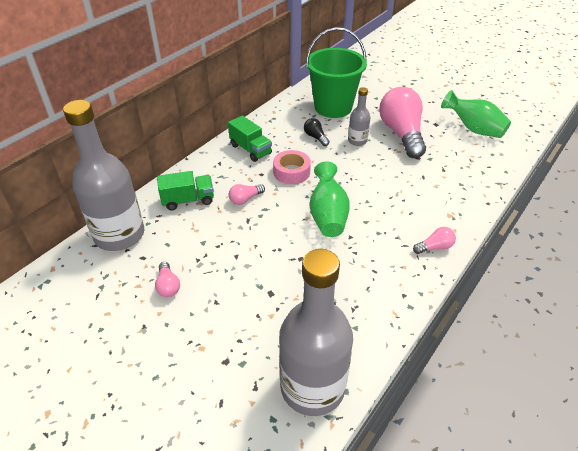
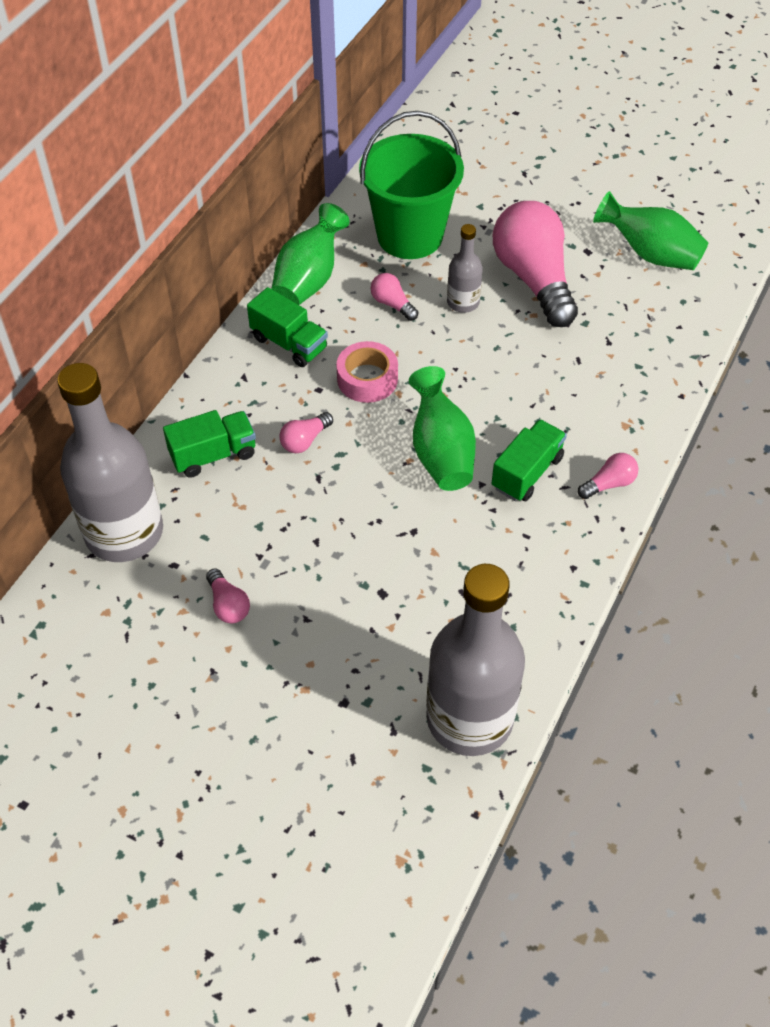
camera: 10 degrees left, 10 degrees up
(271, 121) = (309, 279): none -> green vase
(315, 137) = (392, 304): black light bulb -> pink light bulb
(381, 234) = (527, 472): none -> green truck

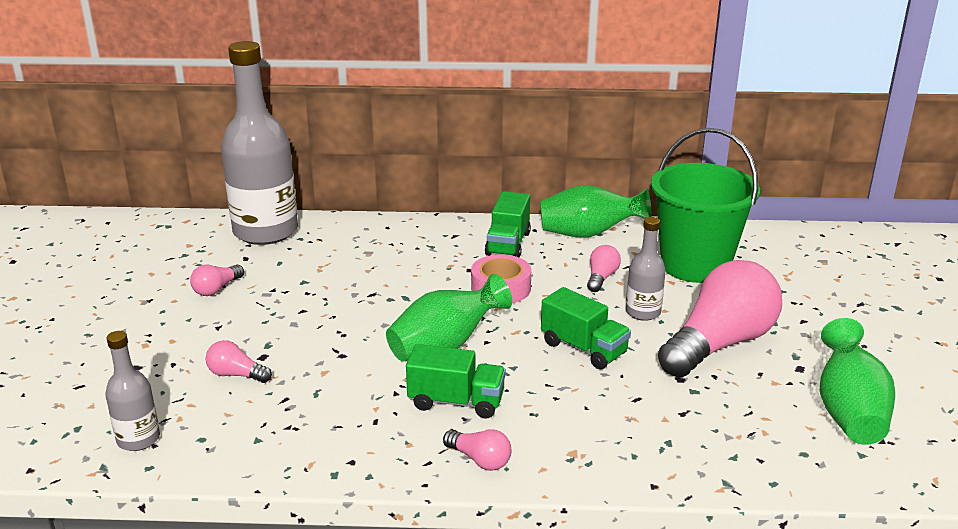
camera: 65 degrees right, 25 degrees down
(213, 455) = (363, 244): green truck -> green truck (583, 348)
(305, 440) = (407, 277): pink light bulb -> pink light bulb (236, 375)
(469, 718) = (138, 439): grey bottle -> grey bottle, size x0.47

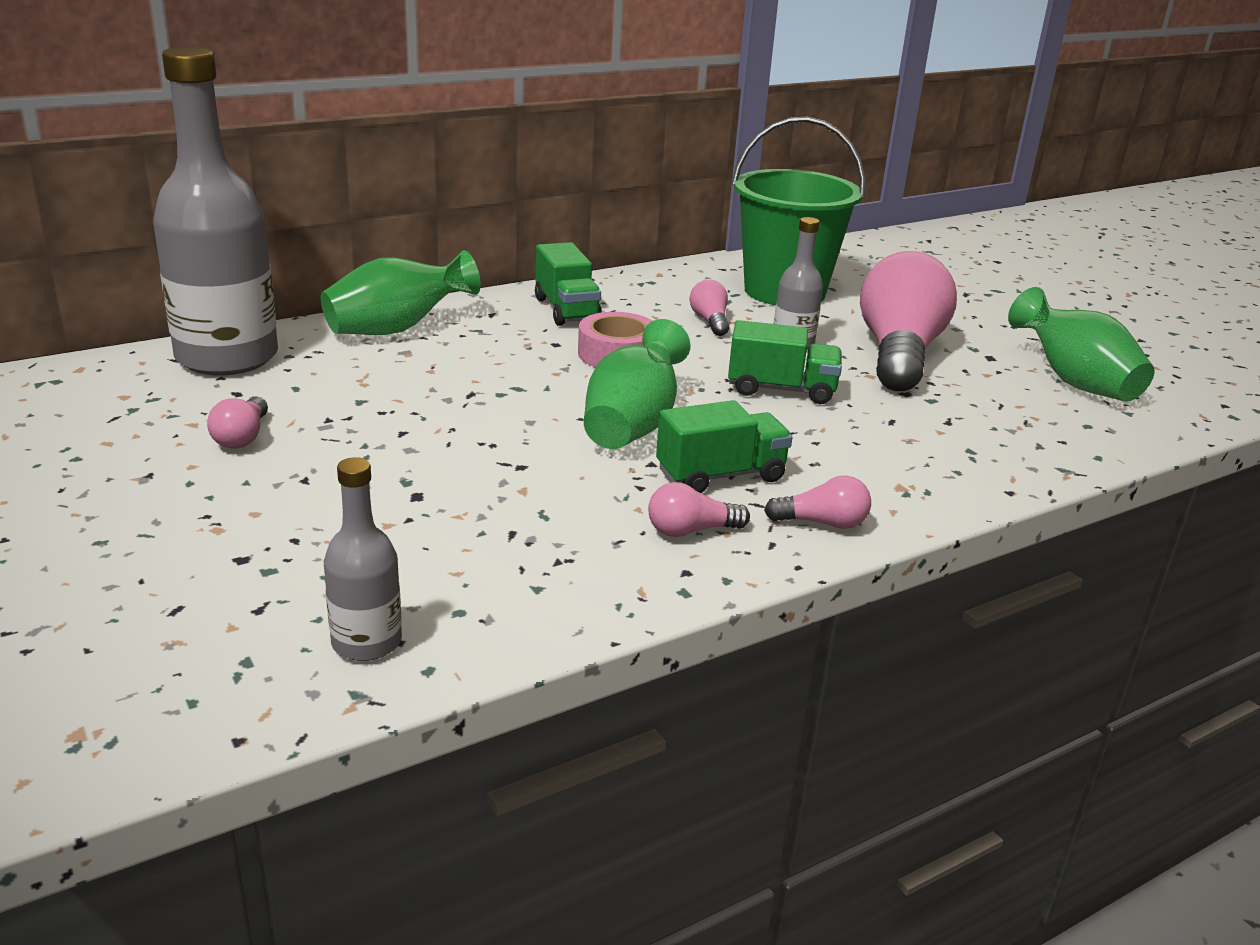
camera: 35 degrees left, 0 degrees up
(236, 375) = (408, 525): pink light bulb -> pink light bulb (691, 530)
(588, 234) = (641, 284): green vase -> green vase (397, 329)

